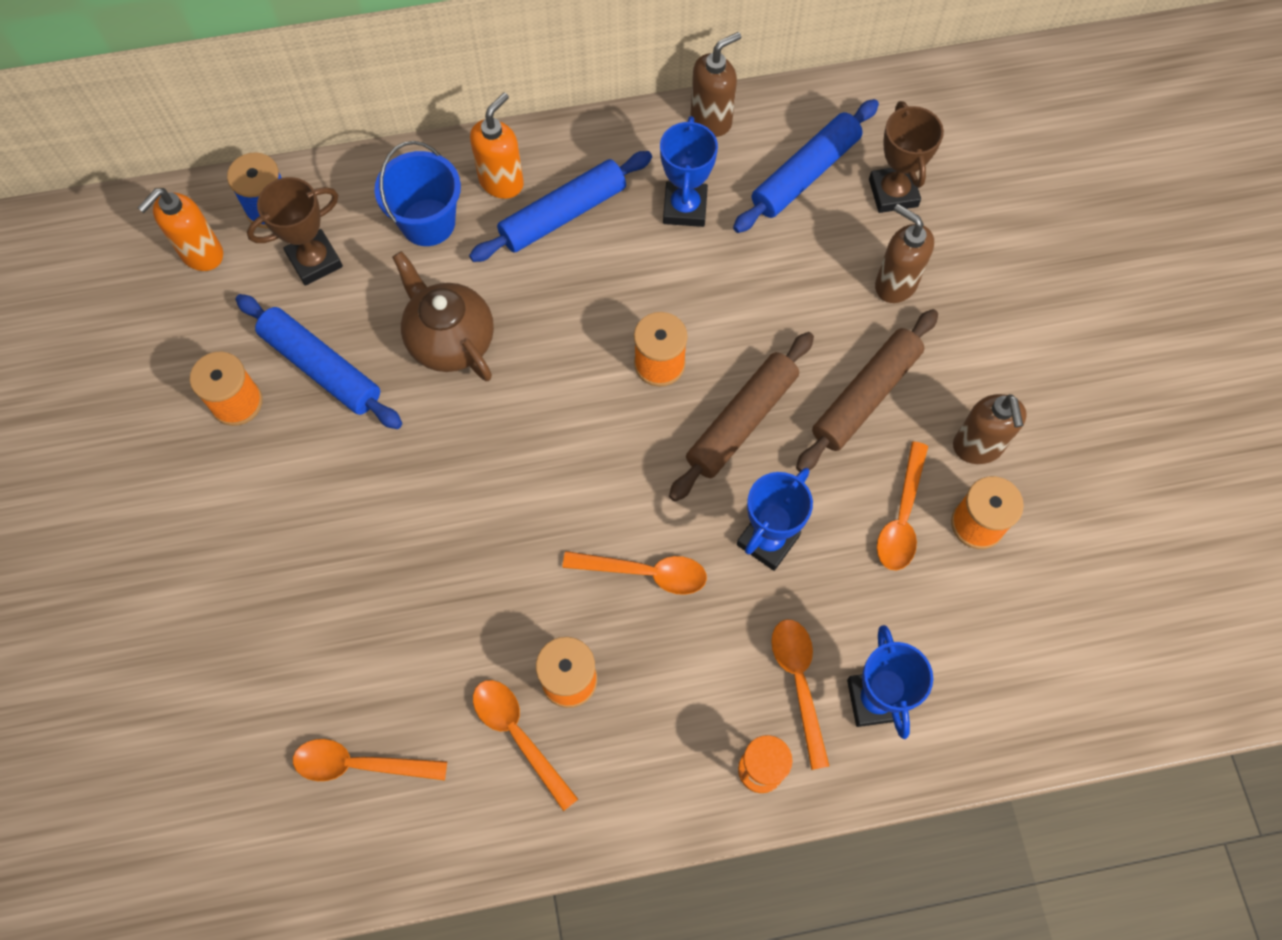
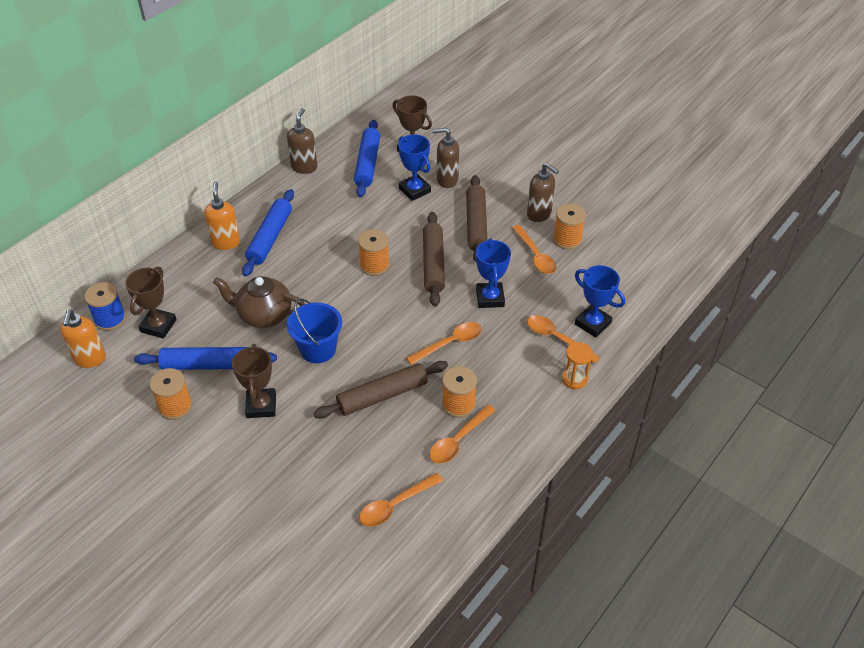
camera: 40 degrees left, 20 degrees down
(331, 482) = (261, 406): none -> brown trophy
(428, 222) = (204, 278): blue bucket -> blue bucket (318, 349)
(486, 586) = (382, 395): none -> brown rolling pin
(518, 735) = (458, 440): orange spoon -> orange spoon turned 60 degrees counterclockwise
(685, 208) = (326, 204): blue trophy -> blue trophy (414, 190)

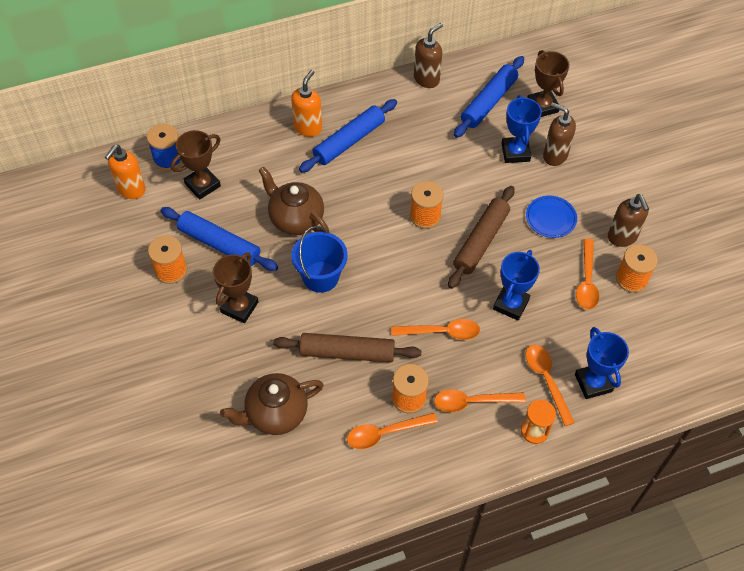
camera: 30 degrees right, 10 degrees up
(353, 473) = (275, 413): none -> brown teapot
(395, 505) = (291, 463): orange spoon -> orange spoon (472, 402)
(476, 224) = (550, 218): brown rolling pin -> blue plate

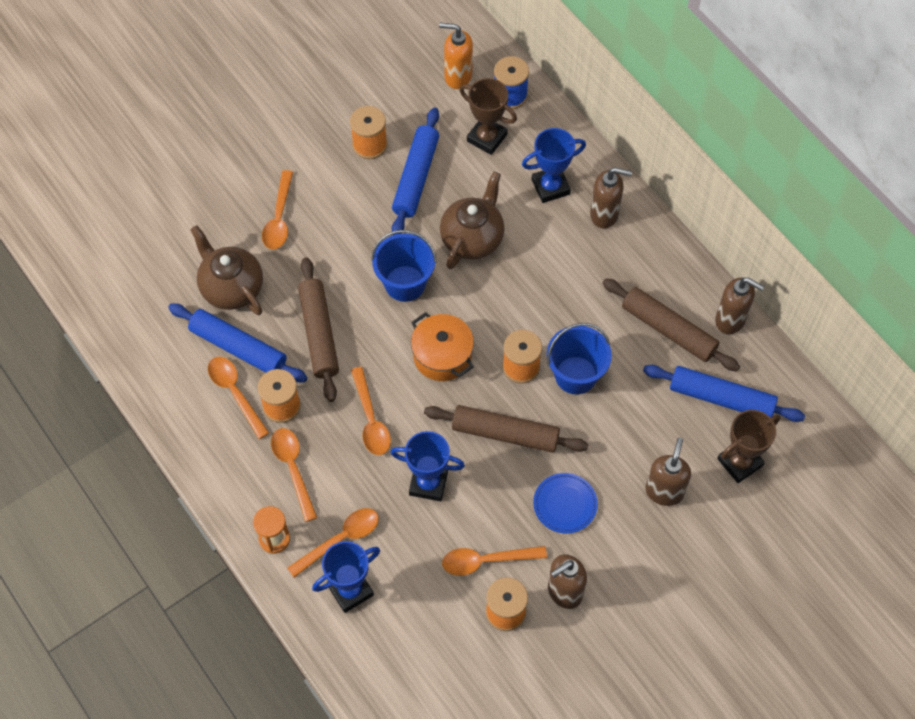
camera: 75 degrees right, 5 degrees up
(217, 358) = (279, 218): none -> orange spoon
(239, 307) = (344, 219): brown trophy -> none
(308, 127) = (604, 214): orange soap dispenser -> brown soap dispenser
(349, 141) = (600, 261): blue rolling pin -> blue rolling pin (238, 348)
(398, 267) = (442, 356): none -> orange pot
(423, 116) = (668, 330): none -> brown rolling pin
(443, 183) = (575, 375): none -> blue bucket
(515, 152) = (652, 445): blue trophy -> blue trophy (550, 187)

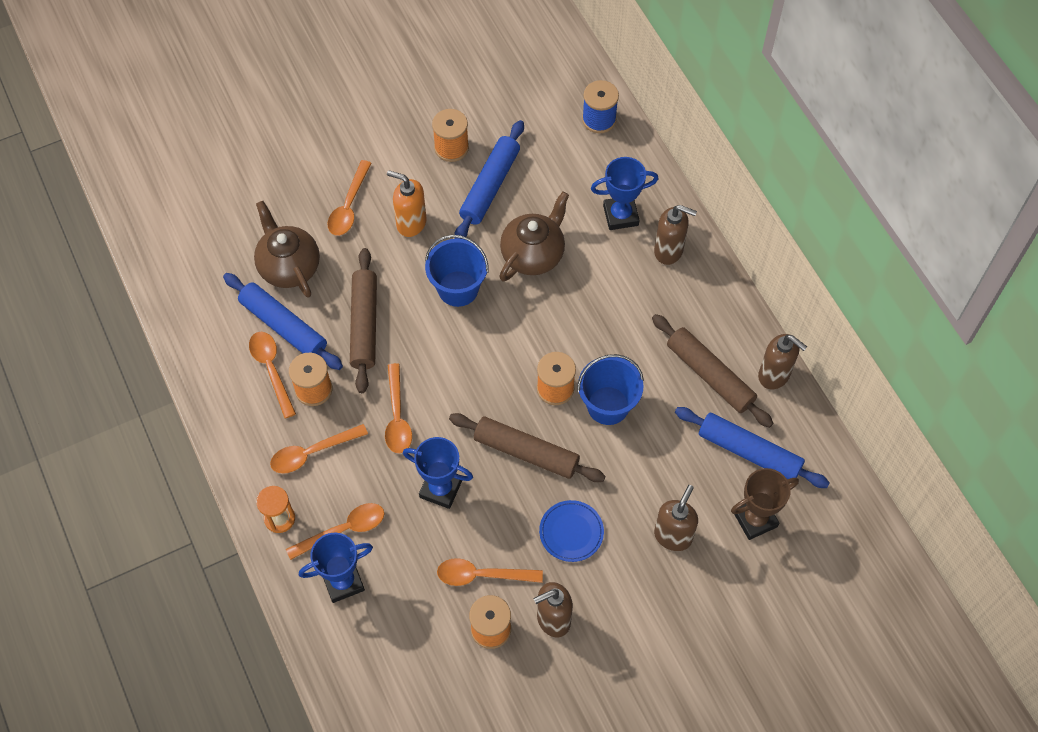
camera: 10 degrees right, 0 degrees up
(293, 468) = (312, 453): orange spoon -> orange spoon turned 105 degrees counterclockwise
(442, 356) = (480, 365): orange pot -> none
(457, 76) = (551, 93): orange soap dispenser -> orange soap dispenser (411, 223)
(487, 138) = (567, 158): brown trophy -> none

